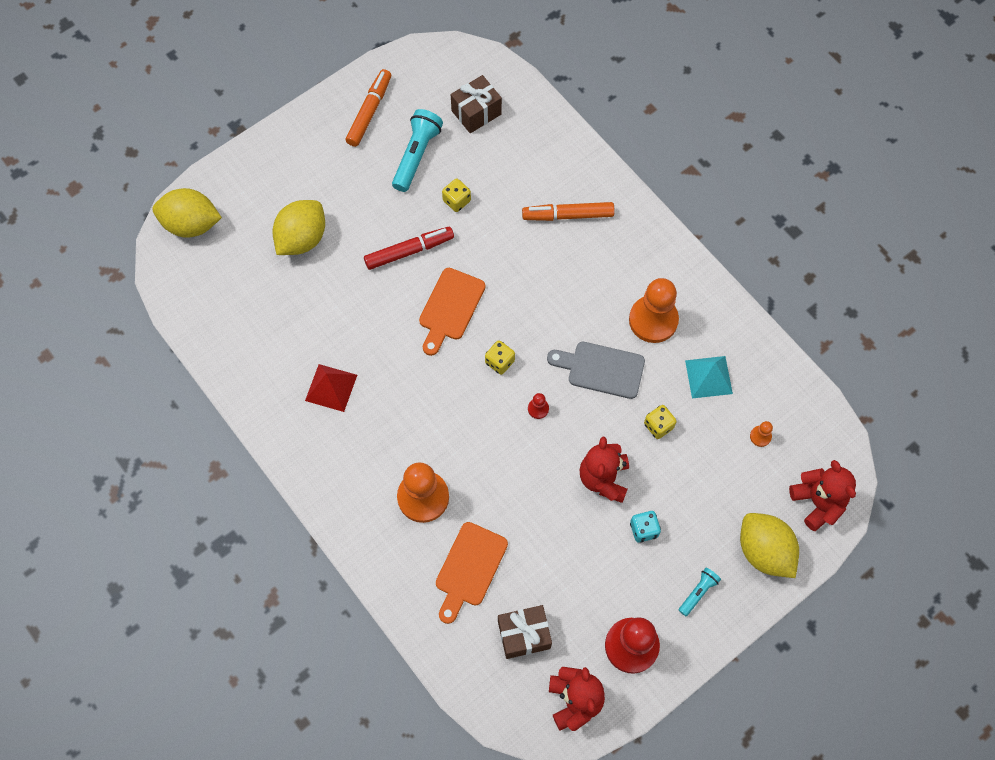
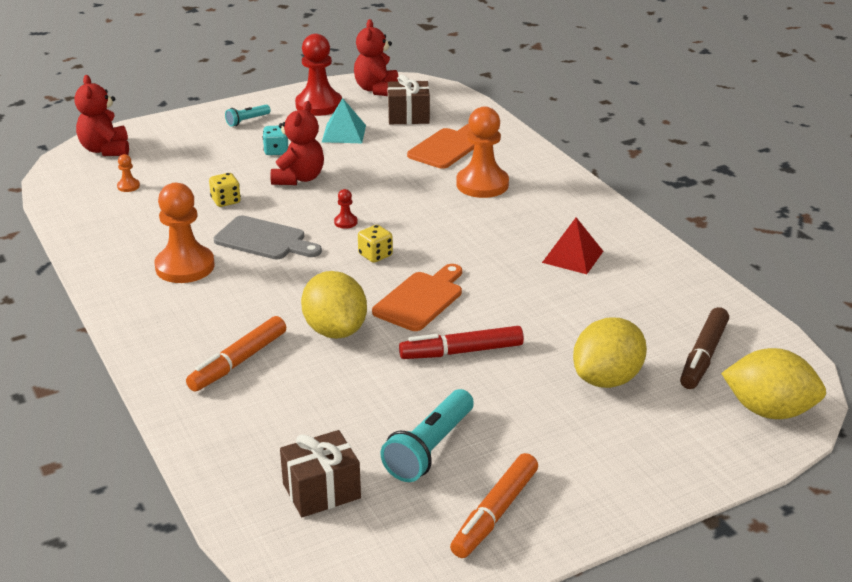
camera: 170 degrees left, 35 degrees down
(231, 274) = (703, 356): none -> brown marker
(456, 201) = (384, 392): yellow dice -> none
(567, 215) = (238, 362): orange marker -> orange marker turned 120 degrees clockwise
(708, 377) = (152, 224): turquoise pyramid -> turquoise pyramid (344, 133)
(764, 551) = (175, 133): yellow lemon -> yellow lemon (335, 330)

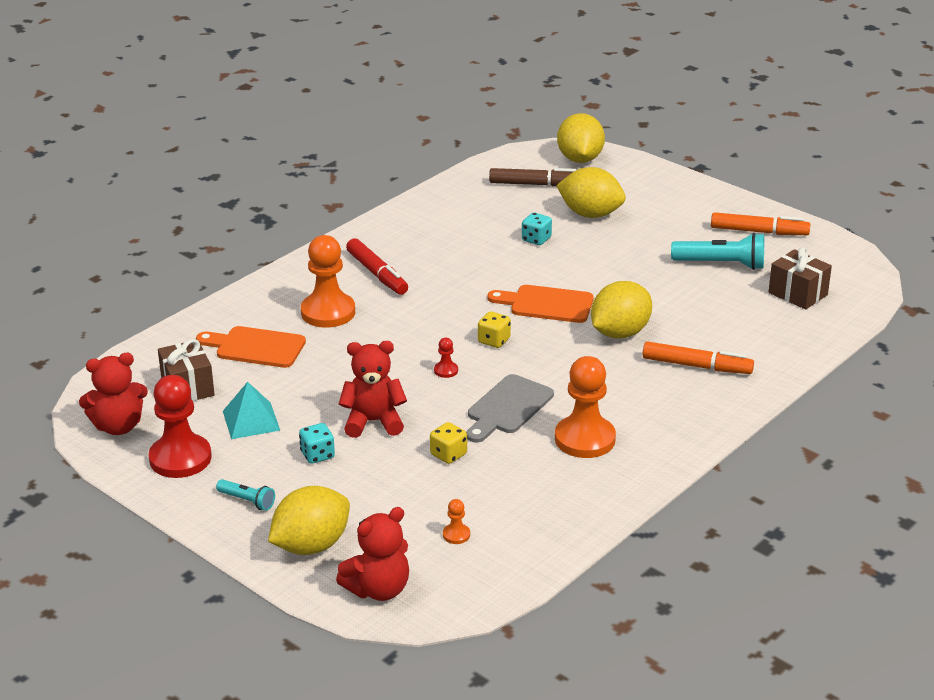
camera: 110 degrees left, 0 degrees up
(176, 135) = (311, 545): none -> yellow lemon
(264, 240) = (507, 408): grey cutting board -> grey cutting board turned 150 degrees counterclockwise
(461, 351) = (603, 273): red marker -> red marker (377, 274)
(562, 324) = (536, 239): none -> turquoise dice
(573, 256) = (433, 249): red pyramid -> none

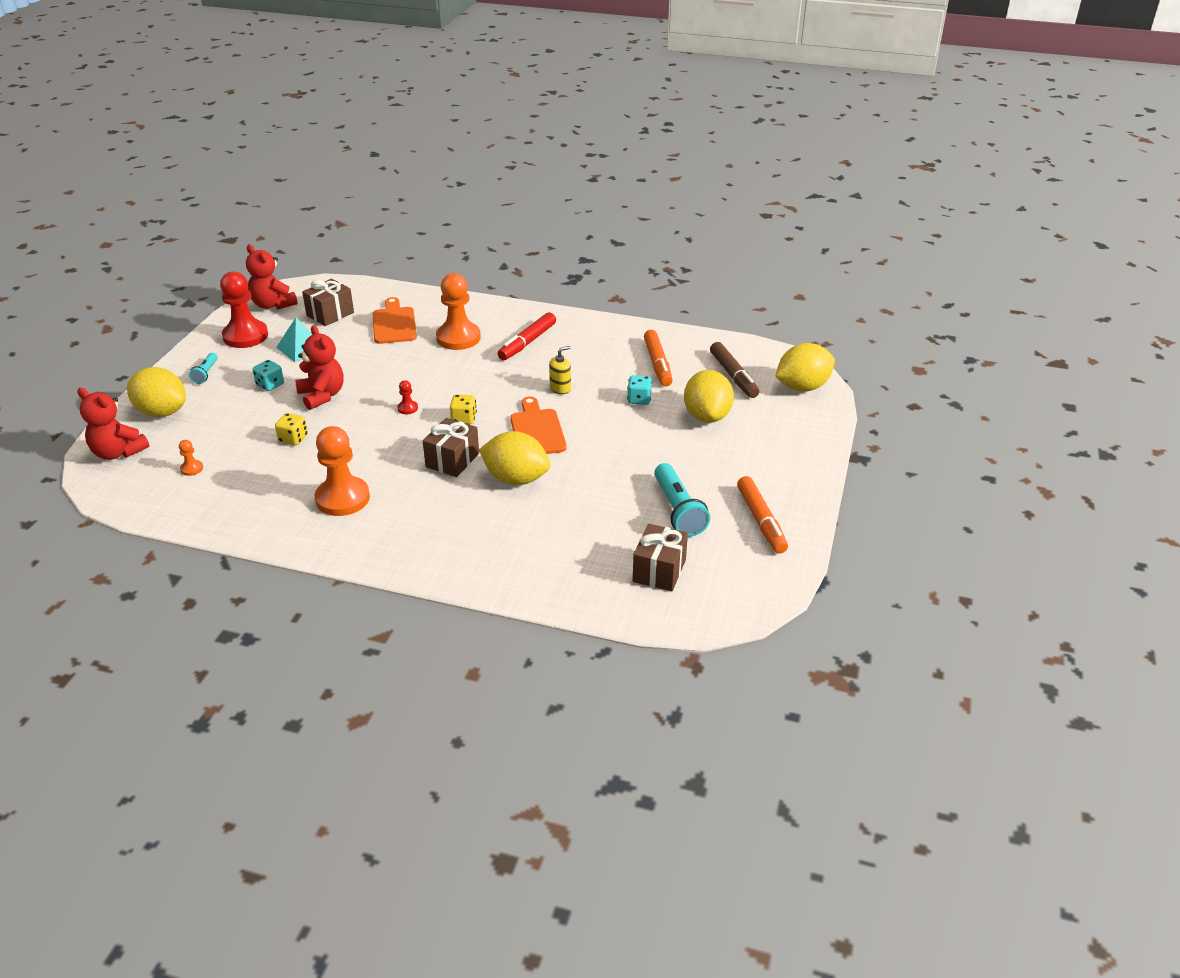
camera: 65 degrees right, 5 degrees up
(481, 275) = (560, 388): none -> yellow soap dispenser
(507, 408) = (370, 449): grey cutting board -> none
(563, 362) = (452, 460): none -> brown gift
(697, 366) = (487, 534): orange marker -> orange marker (657, 364)

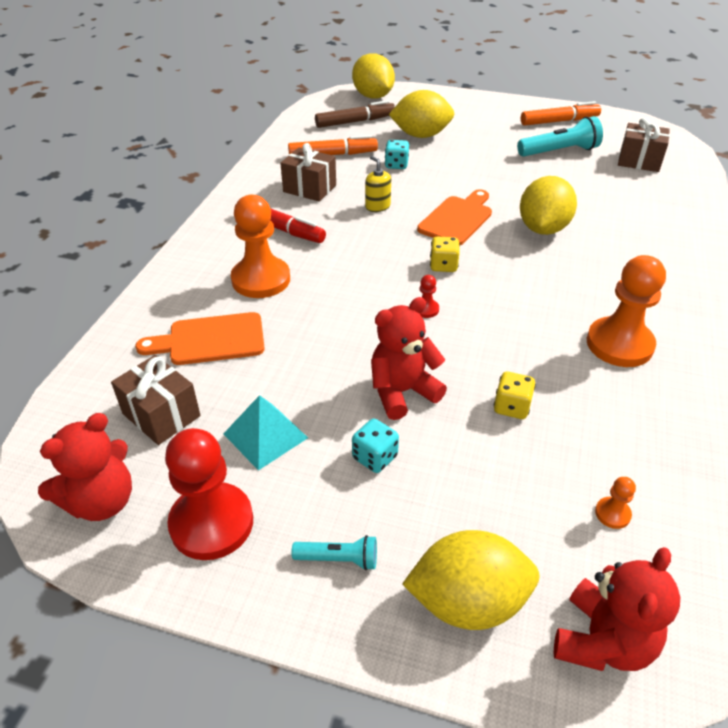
camera: 90 degrees left, 5 degrees up
(162, 412) = (467, 601): yellow lemon -> yellow lemon turned 60 degrees clockwise
(452, 460) = (523, 269): brown gift -> brown gift (309, 188)
(537, 430) = (457, 219): orange cutting board -> orange cutting board turned 135 degrees clockwise

